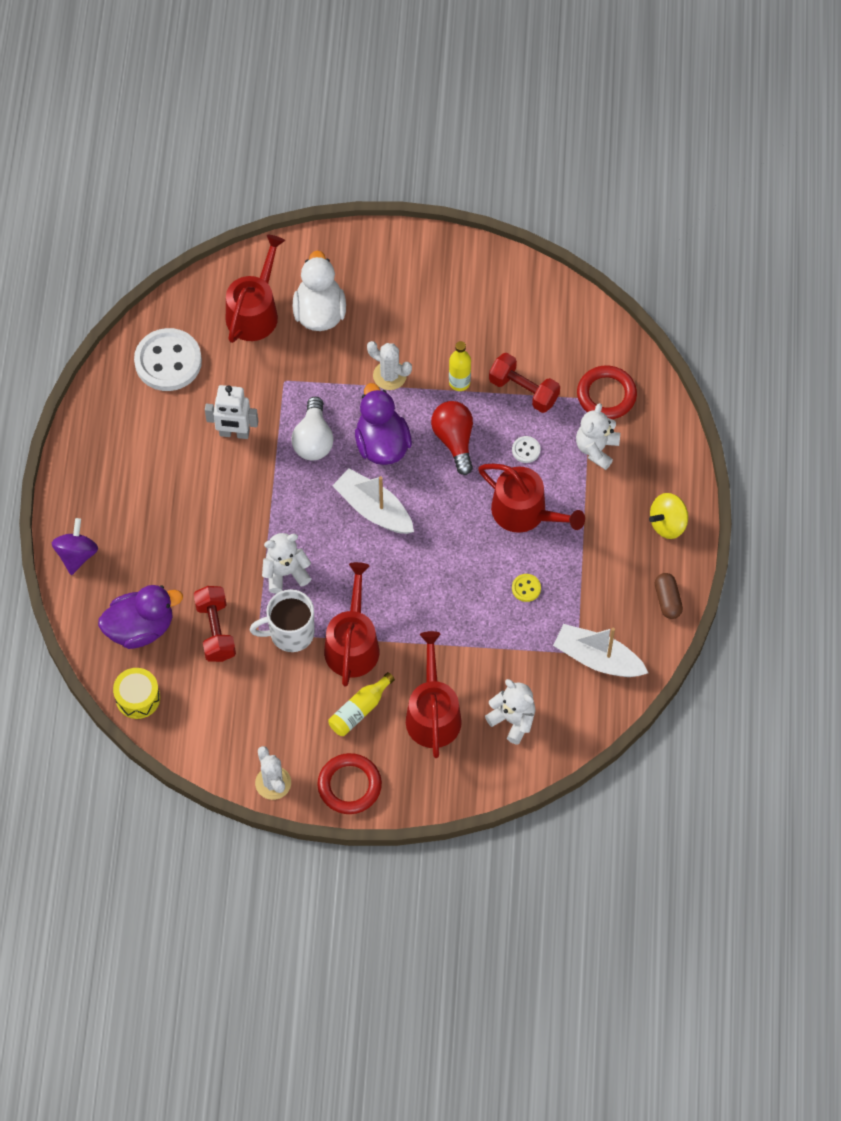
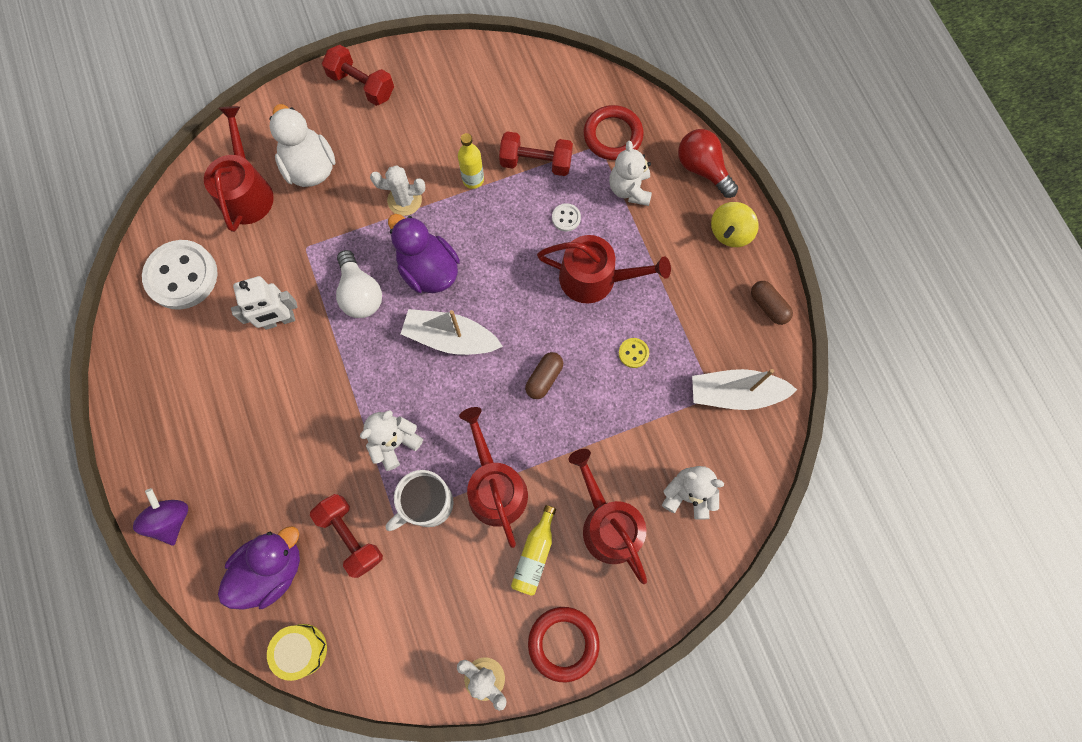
camera: 25 degrees left, 10 degrees up
(399, 257) = (361, 85): none -> red dumbbell
(438, 576) = (544, 378): none -> brown capsule
(454, 440) = (495, 237): red light bulb -> red light bulb (702, 169)

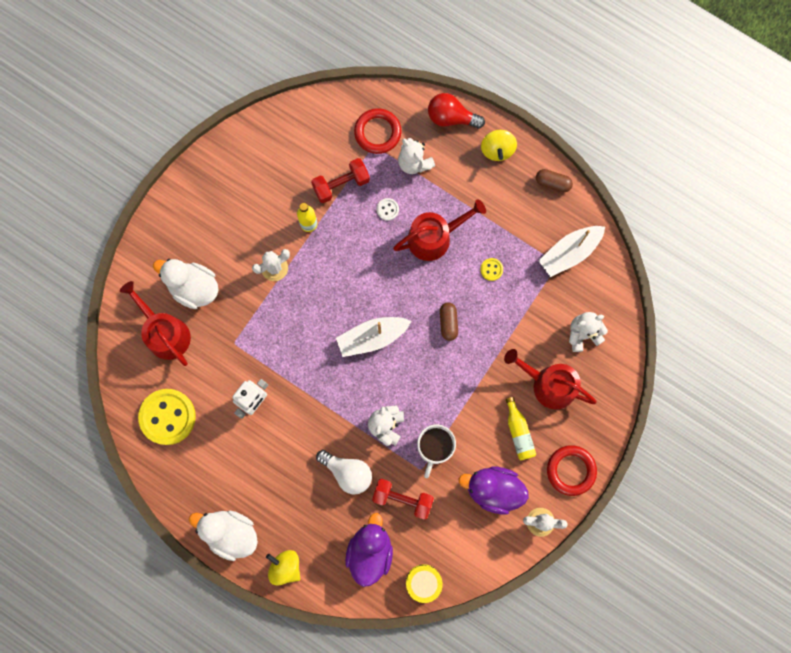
camera: 35 degrees left, 5 degrees up
(145, 441) = (230, 533): none -> white duck
(171, 519) = (285, 567): purple spinning top -> yellow spinning top
(182, 276) = (167, 417): white button -> yellow button
(360, 294) = (293, 348): white light bulb -> white light bulb (347, 472)
(361, 85) = (184, 208): red dumbbell -> none
(428, 270) = (325, 303): purple duck -> purple duck (493, 489)
(495, 487) = (466, 409): red watering can -> none

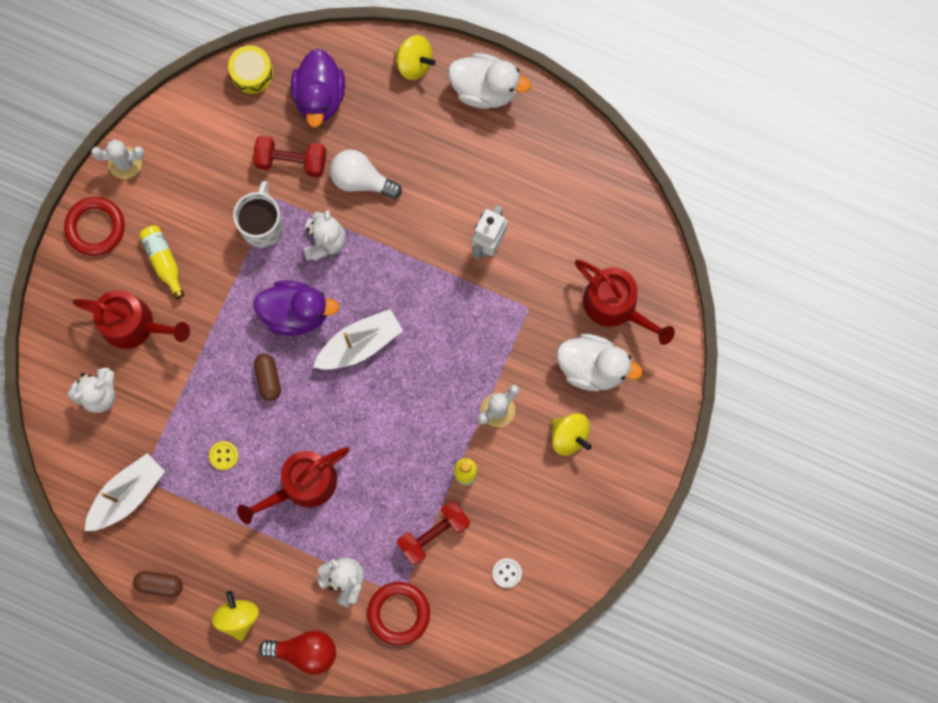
camera: 170 degrees right, 0 degrees up
(167, 417) = (589, 206): yellow button -> none
(224, 239) = (569, 436): none -> yellow spinning top
(387, 209) = (368, 511): white button -> white button (507, 573)
(493, 489) = (185, 190): purple duck -> purple duck (296, 312)

